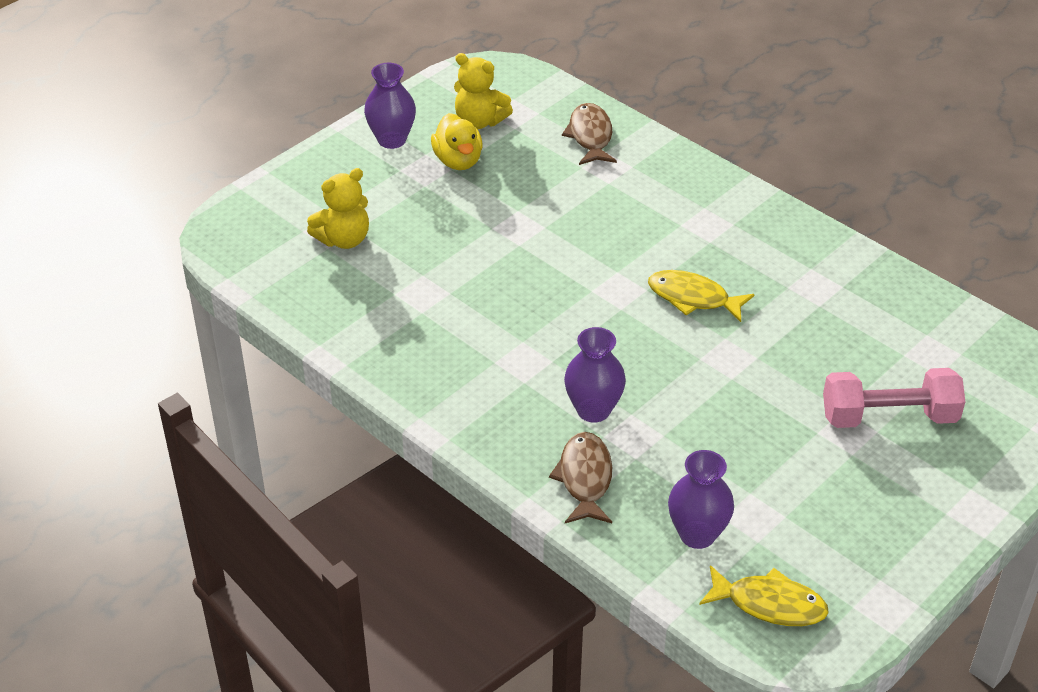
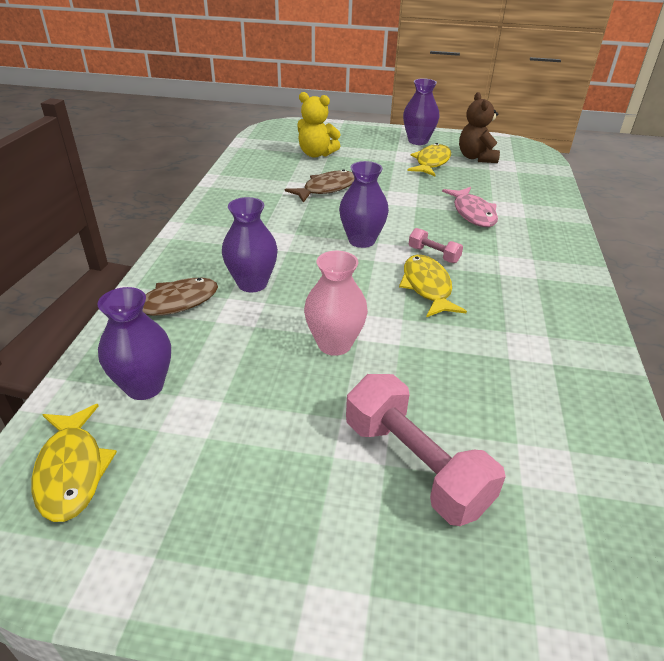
camera: 55 degrees right, 5 degrees down
(458, 161) = (431, 162): yellow duck -> yellow fish
(479, 121) = (476, 158): yellow teddy bear -> brown teddy bear
(579, 300) = (361, 240): none -> purple vase
(590, 136) = (526, 193): brown fish -> brown fish (326, 189)
(595, 196) = (472, 213): none -> pink fish
(646, 265) = (433, 255): none -> pink dumbbell
(728, 396) = (334, 344): none -> pink vase

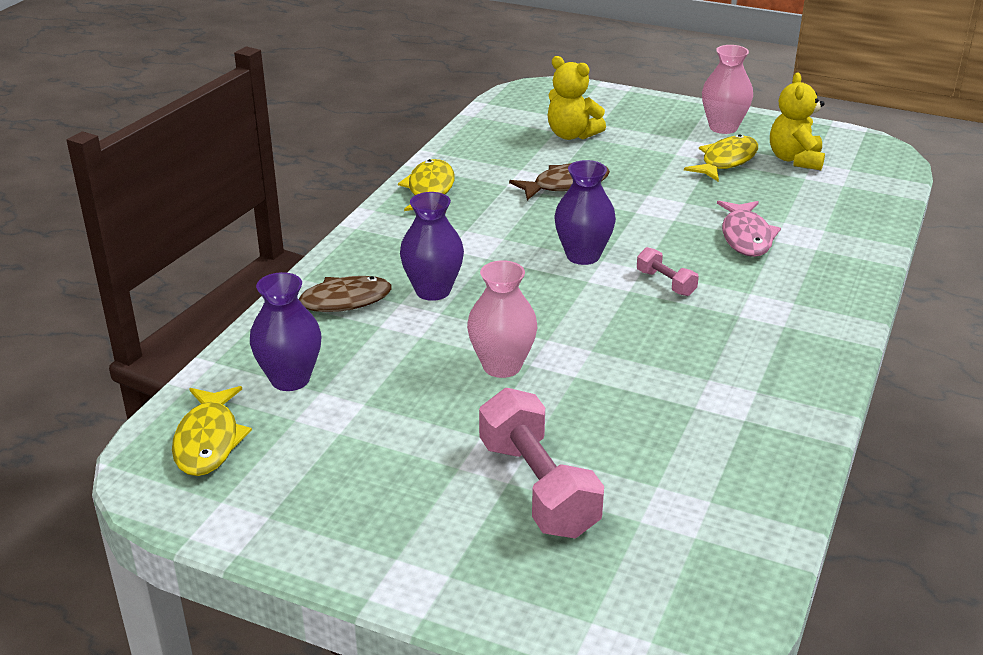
camera: 15 degrees right, 5 degrees down
(418, 141) = (723, 127): purple vase -> pink vase
(427, 287) = (638, 319): yellow fish -> yellow fish (430, 189)
(476, 158) = (795, 159): brown teddy bear -> yellow teddy bear

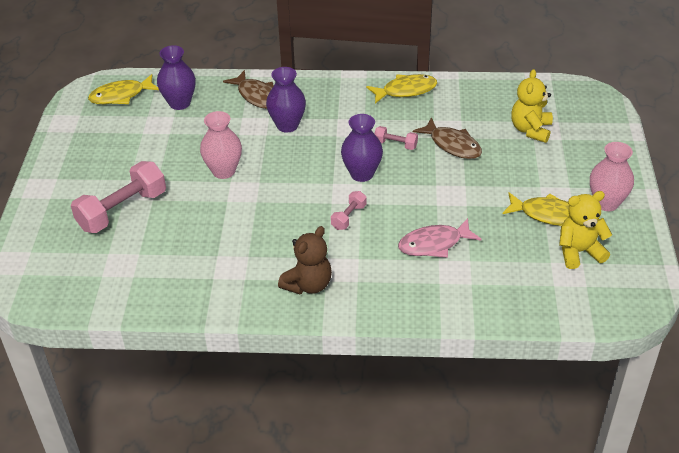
camera: 70 degrees right, 10 degrees up
(538, 220) = (395, 144): none -> pink dumbbell
(787, 340) = (308, 285): none -> brown teddy bear

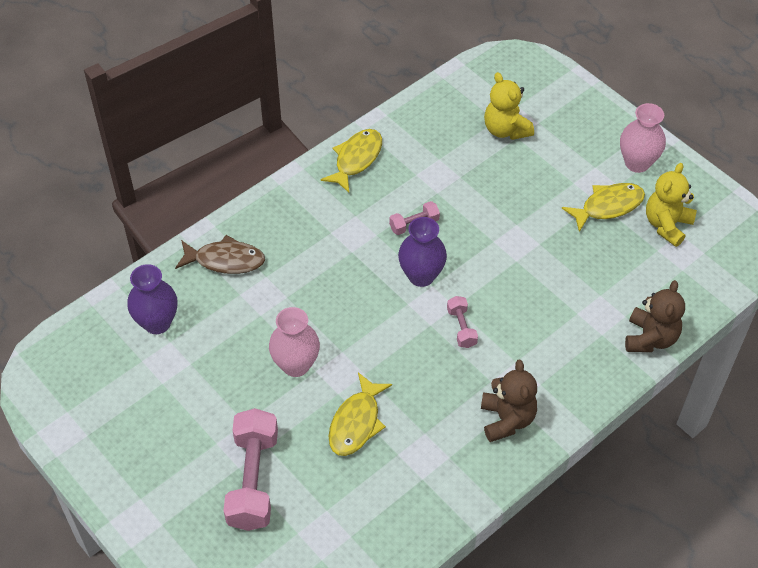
camera: 45 degrees left, 10 degrees up
(121, 95) = (83, 358): yellow fish -> yellow fish (356, 422)
(287, 125) = (294, 272): purple vase -> none
(434, 244) = (557, 301): pink fish -> none
(452, 145) = (461, 190): brown fish -> none
(472, 308) = (650, 338): none -> brown teddy bear

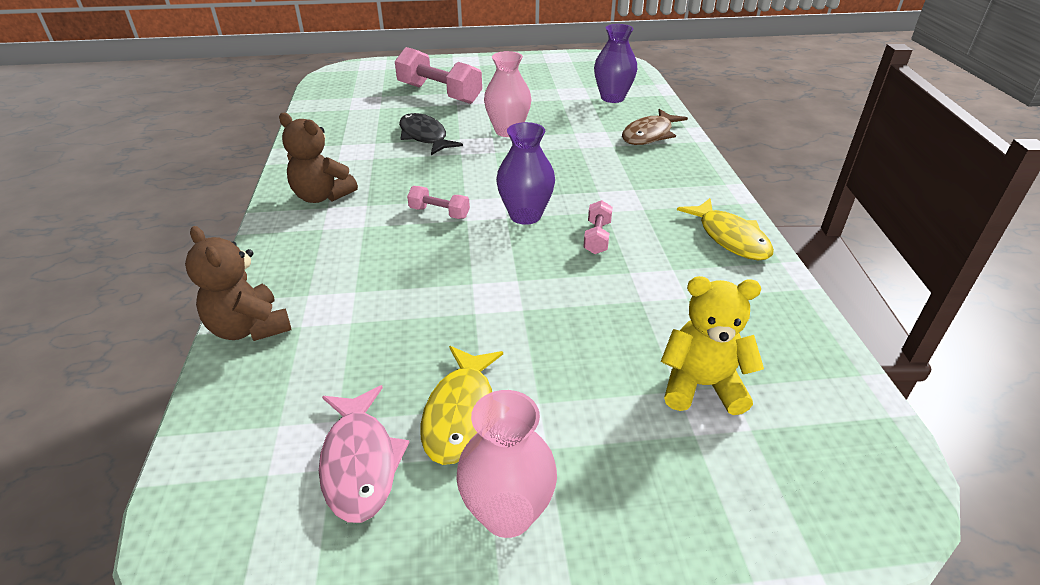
camera: 125 degrees right, 15 degrees down
(356, 422) = (424, 136): yellow fish -> black fish
(666, 225) = (360, 462): yellow teddy bear -> pink fish

